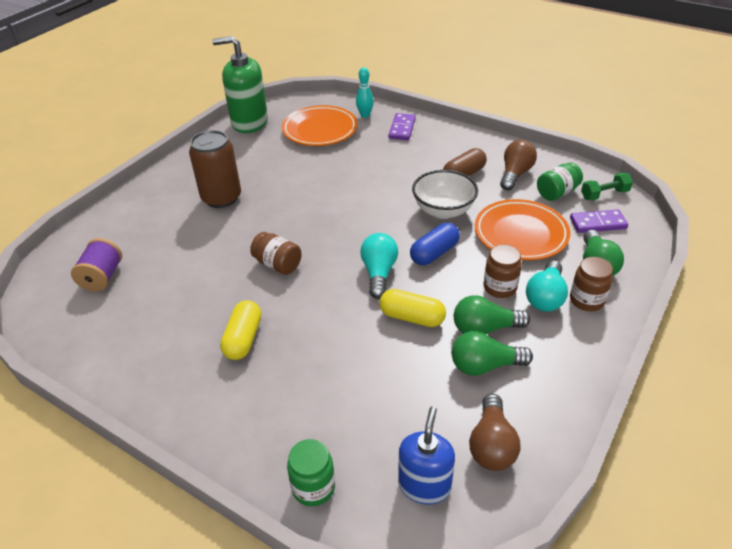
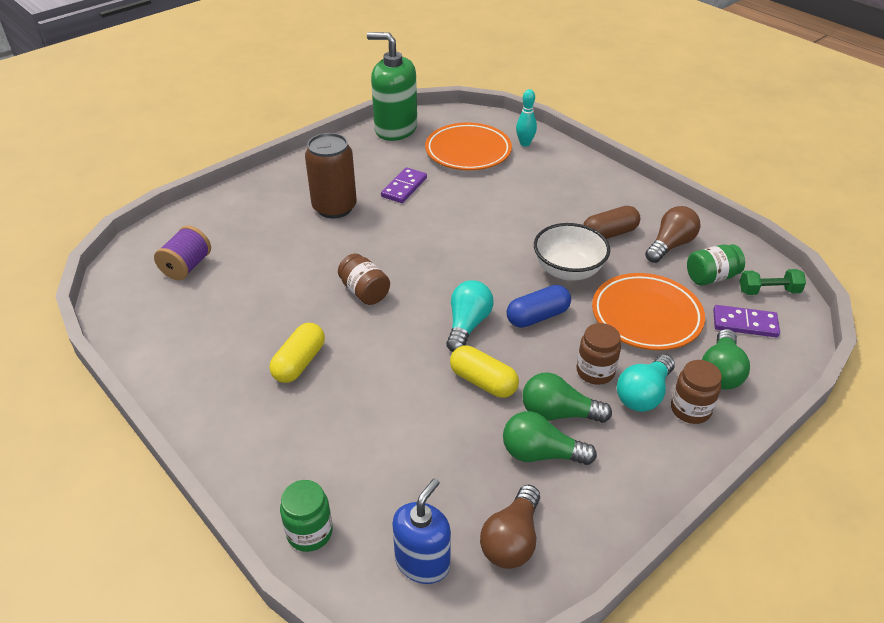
camera: 15 degrees right, 0 degrees up
(402, 128) = (560, 167): purple domino -> purple domino (404, 187)

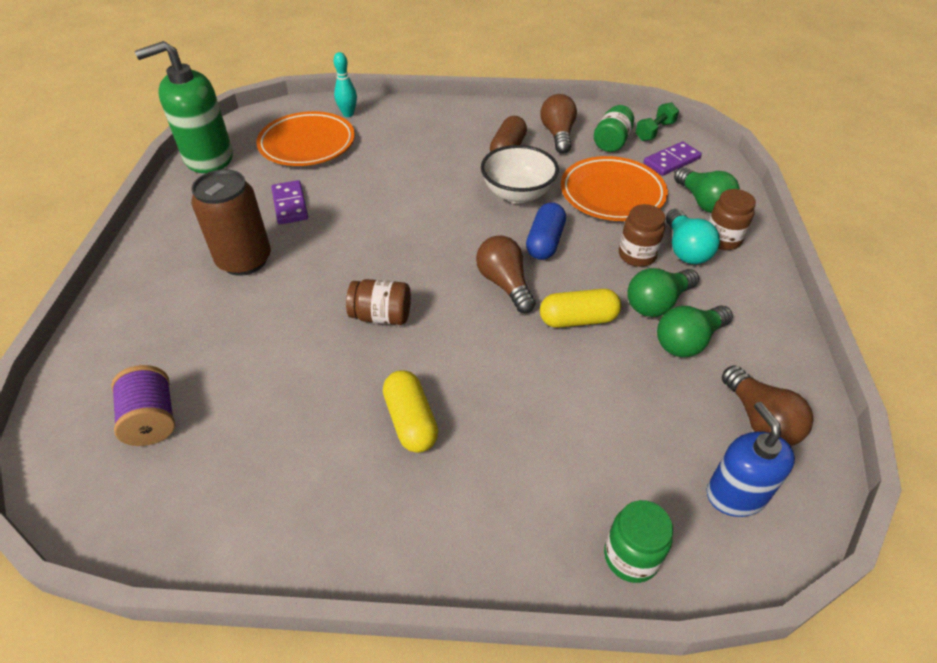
camera: 45 degrees left, 5 degrees up
(467, 325) = (505, 284): turquoise light bulb -> brown light bulb

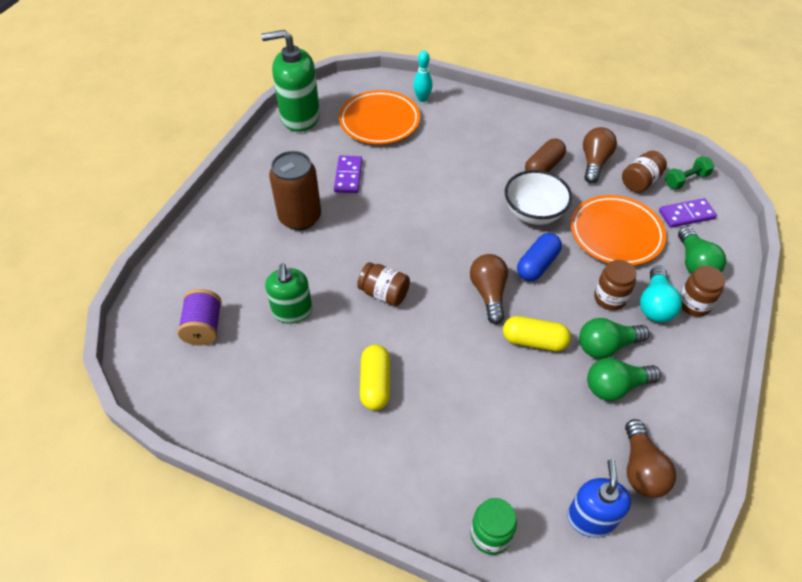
camera: 20 degrees right, 5 degrees up
(271, 367) = (292, 311): none -> green soap dispenser
(612, 142) = (640, 182): green jar -> brown jar

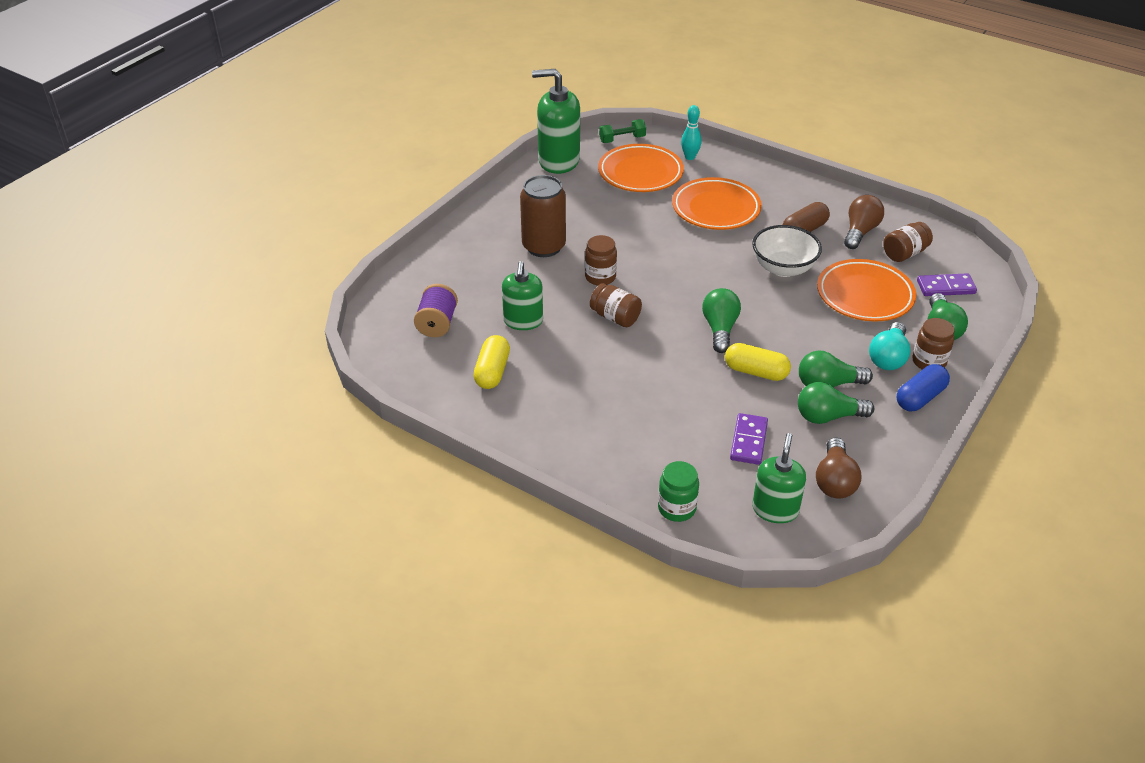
camera: 10 degrees right, 10 degrees down
(348, 176) = (599, 217): purple domino -> purple domino (749, 441)
(375, 384) = (592, 386): yellow capsule -> yellow capsule (492, 372)
(457, 153) = (716, 209): none -> orange plate
(489, 293) = (720, 329): brown light bulb -> green light bulb
(537, 264) = (775, 311): blue capsule -> blue capsule (920, 397)
(591, 518) = (775, 509): blue soap dispenser -> green soap dispenser
(610, 298) = (842, 347): brown jar -> brown jar (600, 277)
(686, 180) = (955, 257): green dumbbell -> green dumbbell (622, 139)

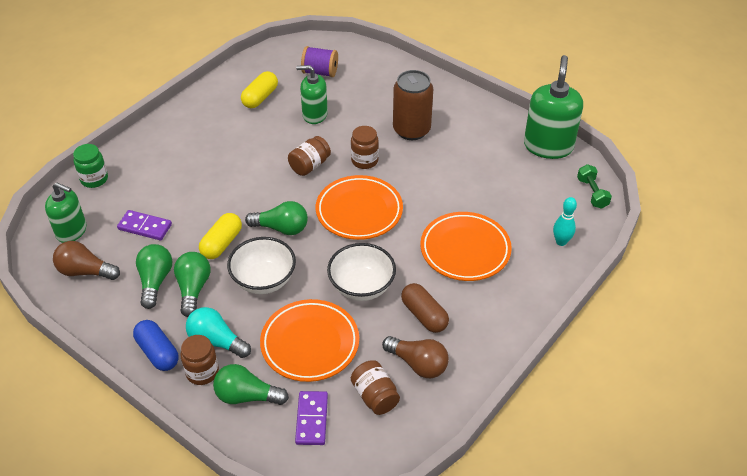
camera: 95 degrees right, 5 degrees up
(492, 372) = (260, 97): yellow capsule -> yellow capsule turned 75 degrees counterclockwise
(640, 173) = (529, 201): orange plate -> orange plate (359, 211)
(797, 334) = (264, 280): none -> white bowl

